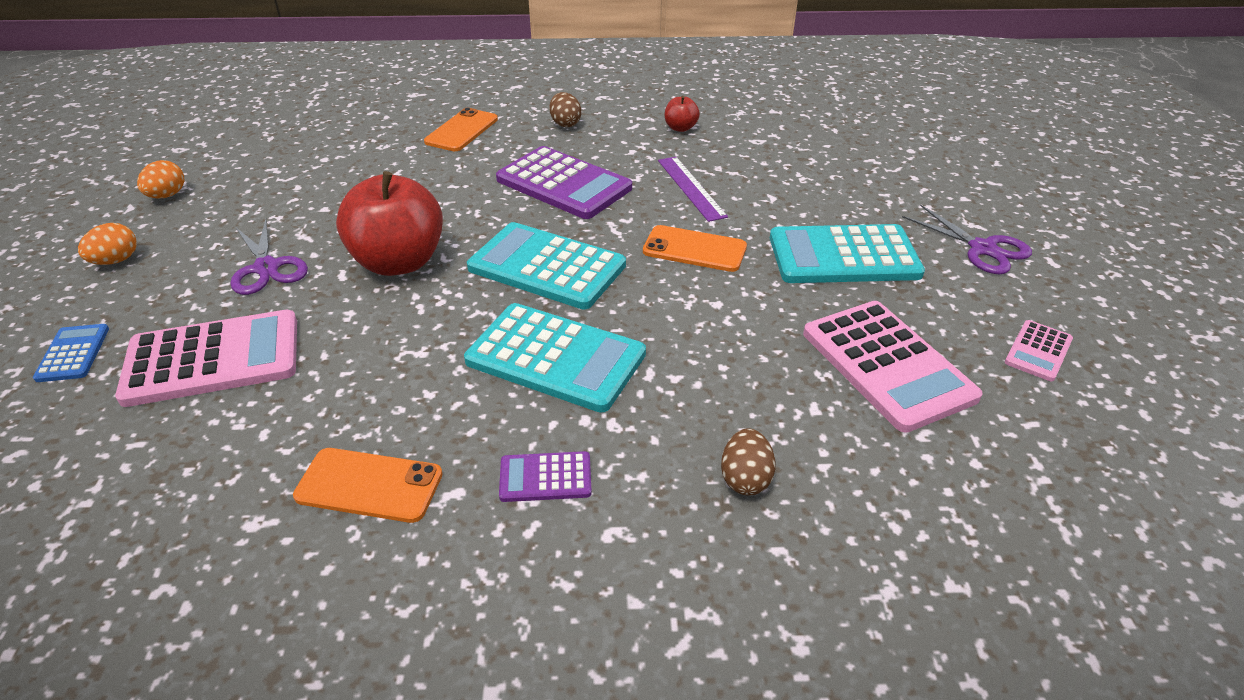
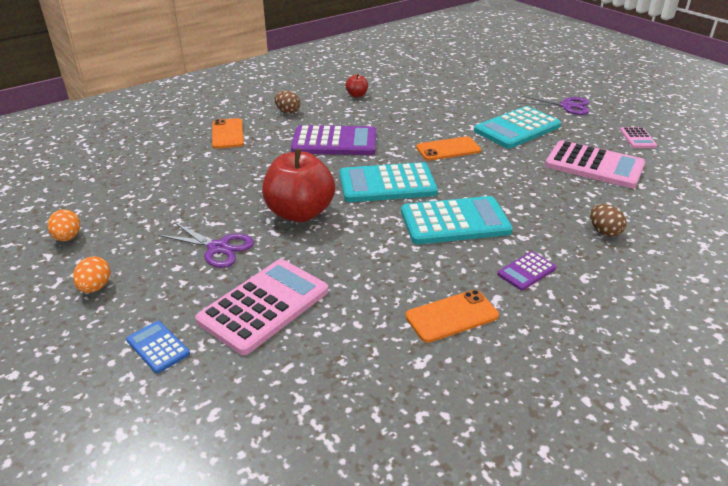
camera: 35 degrees left, 5 degrees down
(691, 188) = (405, 122): purple ruler -> none

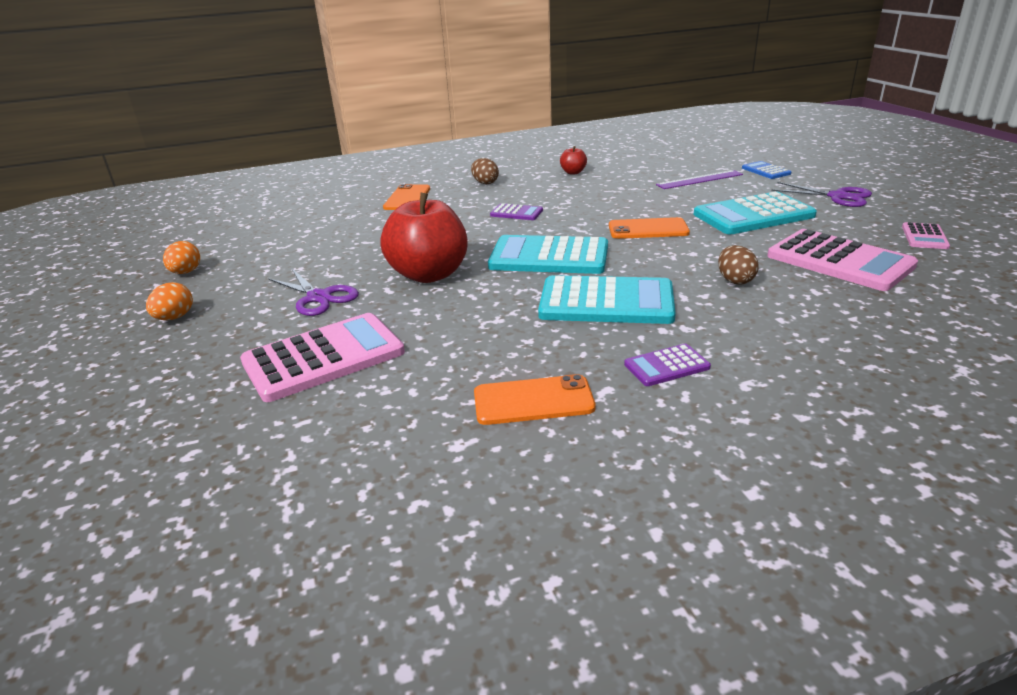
camera: 20 degrees right, 5 degrees down
(158, 347) = (188, 380): blue calculator -> blue calculator (766, 171)
(334, 142) = (516, 213): purple calculator -> purple calculator, size x0.49
(461, 96) = (699, 179): none -> purple ruler
(604, 232) = (808, 335): brown egg -> brown egg (735, 280)

